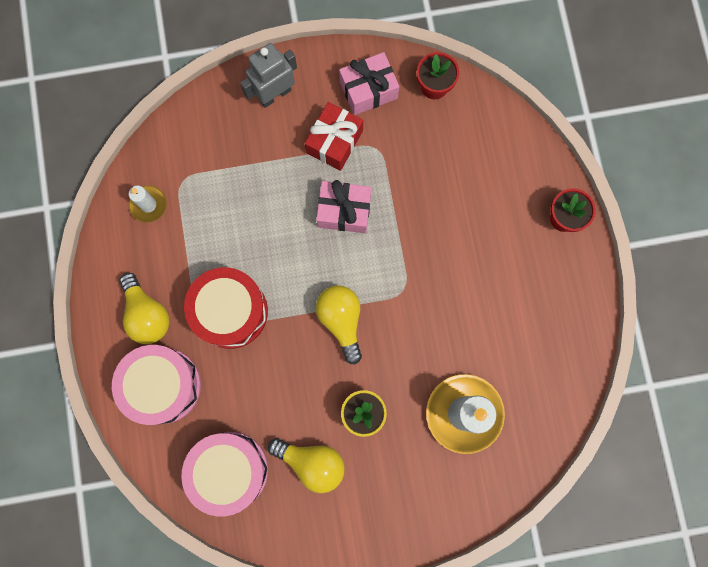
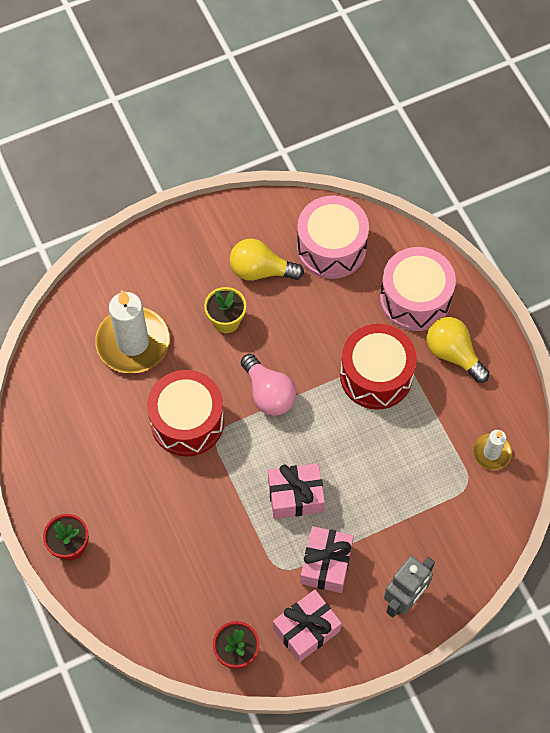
camera: 165 degrees right, 15 degrees down
(334, 142) = (326, 564): red gift -> pink gift
(341, 320) = (268, 393): yellow light bulb -> pink light bulb
(428, 312) = (187, 422): none -> red drum

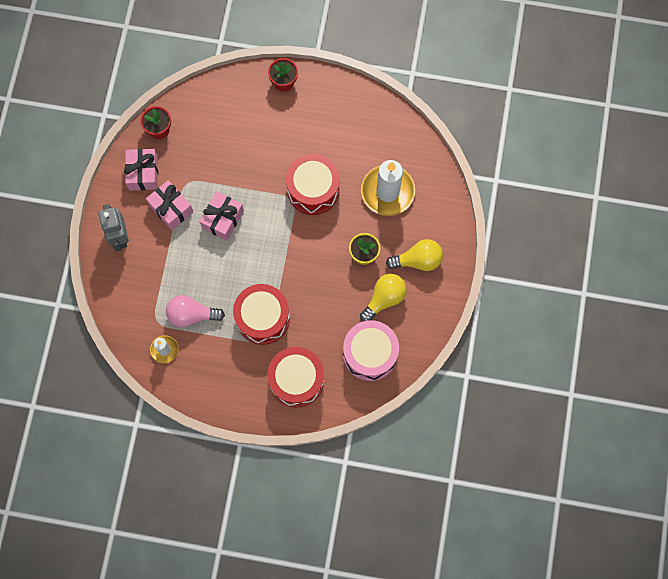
camera: 125 degrees right, 10 degrees up
(268, 393) = (297, 247): pink light bulb -> pink light bulb (192, 315)
(415, 299) = (296, 380): pink drum -> red drum
(453, 354) = (242, 375): yellow light bulb -> yellow light bulb (418, 260)

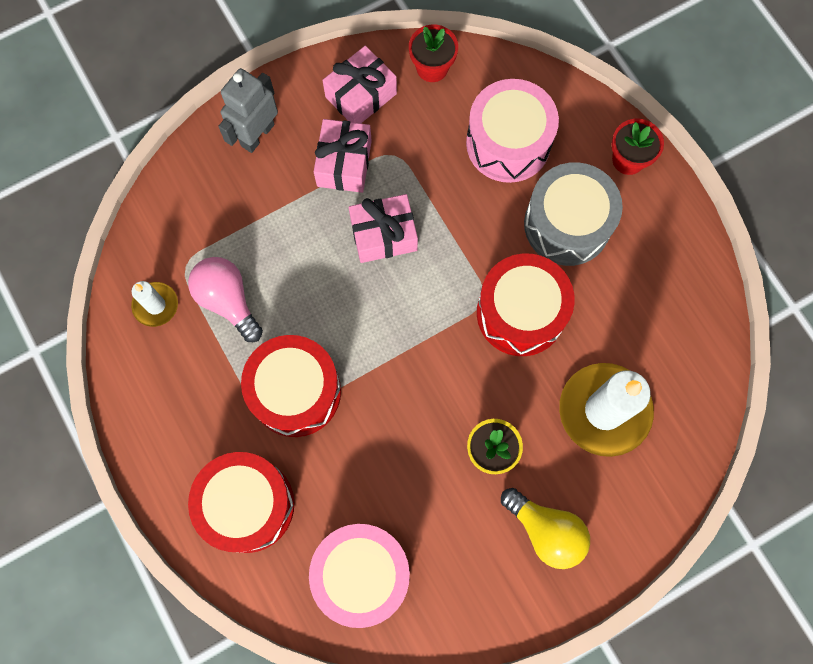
camera: 50 degrees right, 0 degrees up
(228, 127) = (508, 143): none -> pink drum
(290, 135) = (567, 224): none -> grey drum
(384, 299) = (454, 530): yellow light bulb -> none

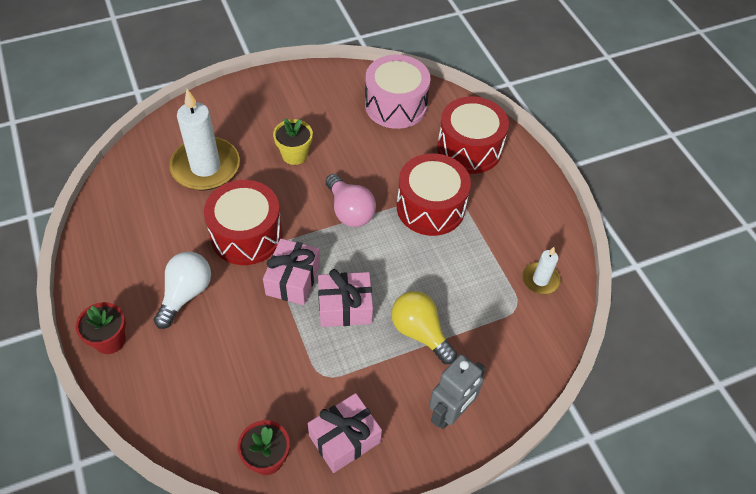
camera: 175 degrees left, 20 degrees down
(228, 301) = (481, 275): pink light bulb -> pink light bulb (349, 211)
(344, 163) = (370, 373): pink gift -> pink gift (293, 280)
(508, 143) = (214, 371): pink drum -> none
(546, 531) = (270, 110): yellow light bulb -> yellow light bulb (420, 332)
(567, 224) = (186, 294): grey drum -> white light bulb

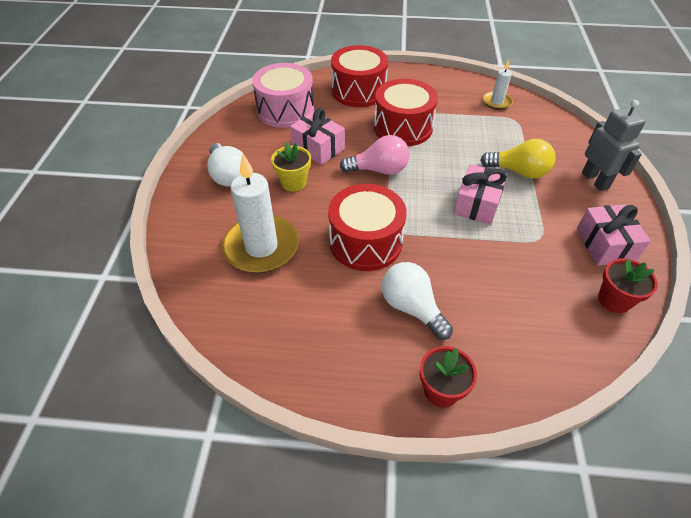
camera: 60 degrees left, 5 degrees down
(278, 107) = (228, 175): none -> white light bulb
(293, 280) = (433, 226): pink gift -> pink gift (318, 148)
(420, 332) = (519, 172): yellow light bulb -> yellow light bulb turned 150 degrees counterclockwise

